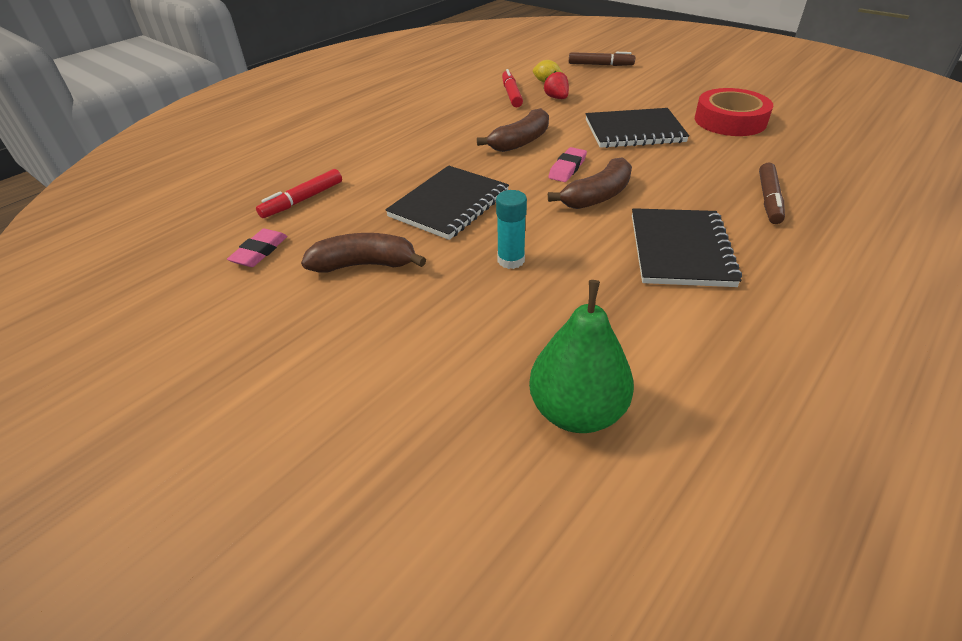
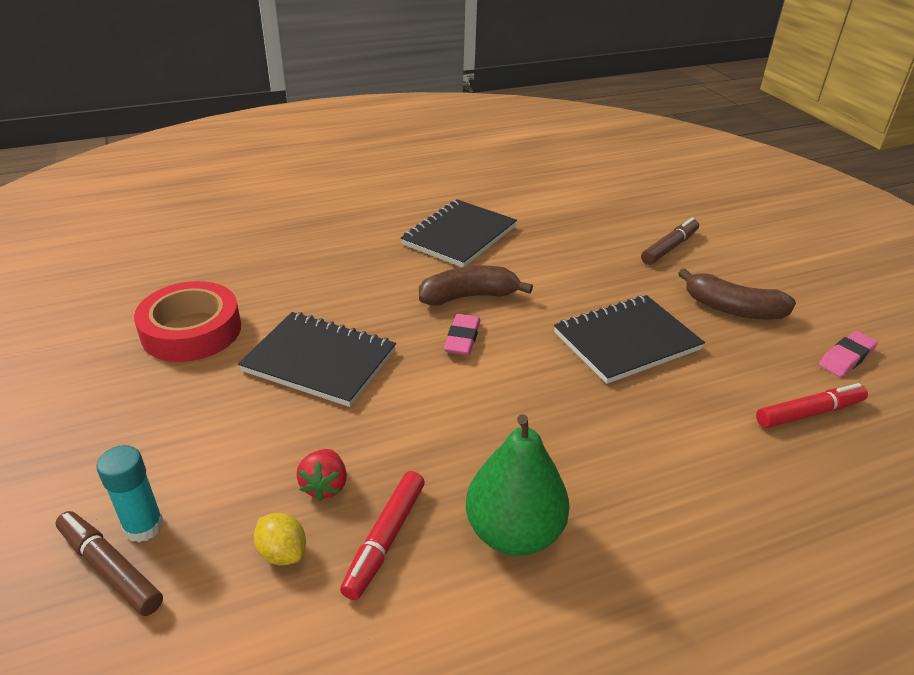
camera: 155 degrees left, 5 degrees down
(511, 260) = (598, 271): turquoise glue stick -> turquoise glue stick (144, 526)
(521, 141) = (476, 404): brown banana -> none
(567, 168) = (462, 338): pink eraser -> pink eraser turned 45 degrees counterclockwise
(577, 411) = (615, 194): green pear -> green pear (513, 532)
(768, 199) = (332, 243): brown marker -> brown marker (669, 248)

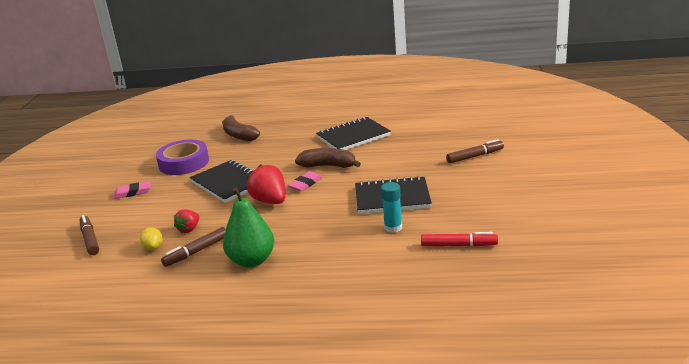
camera: 30 degrees right, 10 degrees down
(144, 526) = (111, 229): turquoise glue stick -> turquoise glue stick (393, 227)
(191, 330) = (184, 163): red tape -> purple tape
(385, 539) = (196, 252): red marker -> brown marker
(431, 386) = (270, 201): none -> red strawberry
(732, 309) = (476, 192): brown banana -> brown banana (239, 135)
(846, 357) = (518, 225): pink eraser -> pink eraser (133, 192)

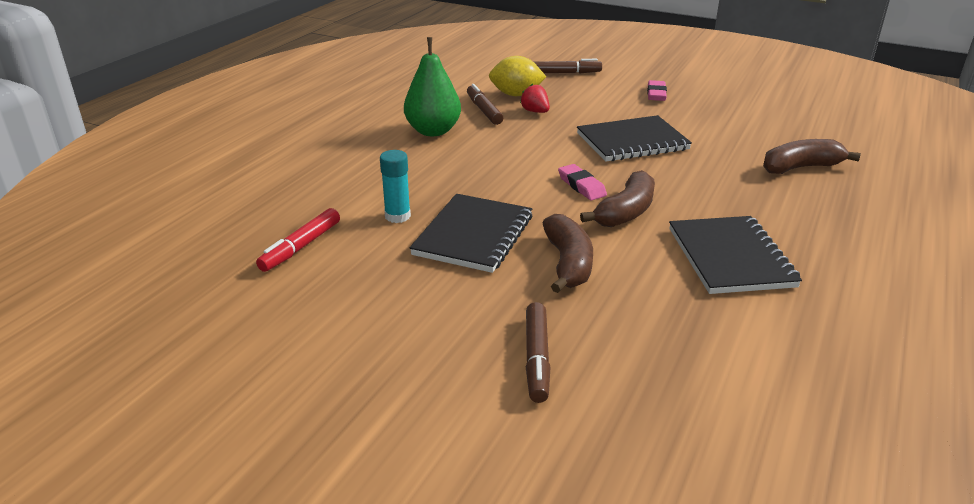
camera: 110 degrees right, 5 degrees up
(153, 247) = (516, 95): yellow lemon -> yellow lemon, size x1.68
(184, 163) = (722, 124): purple tape -> none
(270, 201) = (555, 158): red strawberry -> none
(395, 168) = (568, 263): none -> brown banana

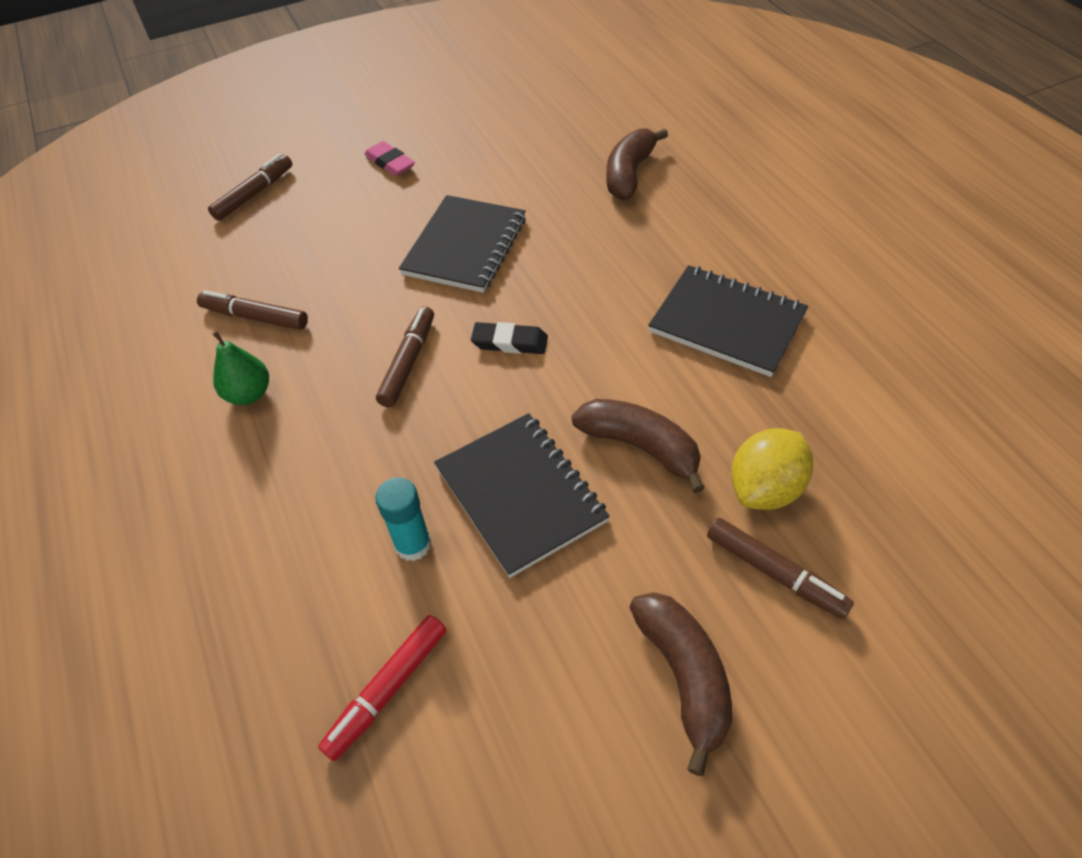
camera: 50 degrees left, 20 degrees up
(301, 247) = (387, 689): red marker -> red marker turned 60 degrees clockwise
(433, 131) = (249, 394): green pear -> green pear, size x0.62
(516, 95) = (252, 266): yellow lemon -> yellow lemon (765, 488)
(518, 162) = (408, 362): none -> brown marker
(535, 111) = (313, 276): red strawberry -> none
(581, 186) = (510, 342): pink eraser -> black eraser
(626, 212) = (590, 342): brown banana -> brown banana (684, 676)

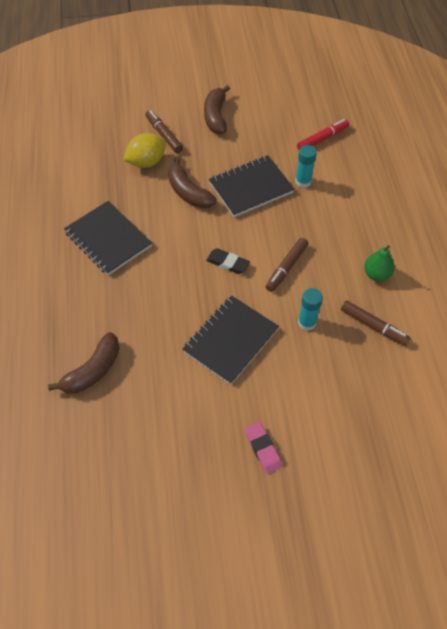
camera: 165 degrees left, 5 degrees up
(254, 194) = (375, 448): brown marker -> none
(359, 295) = (307, 322): none -> turquoise glue stick
(520, 495) = (251, 188): black notebook -> black notebook turned 75 degrees clockwise

